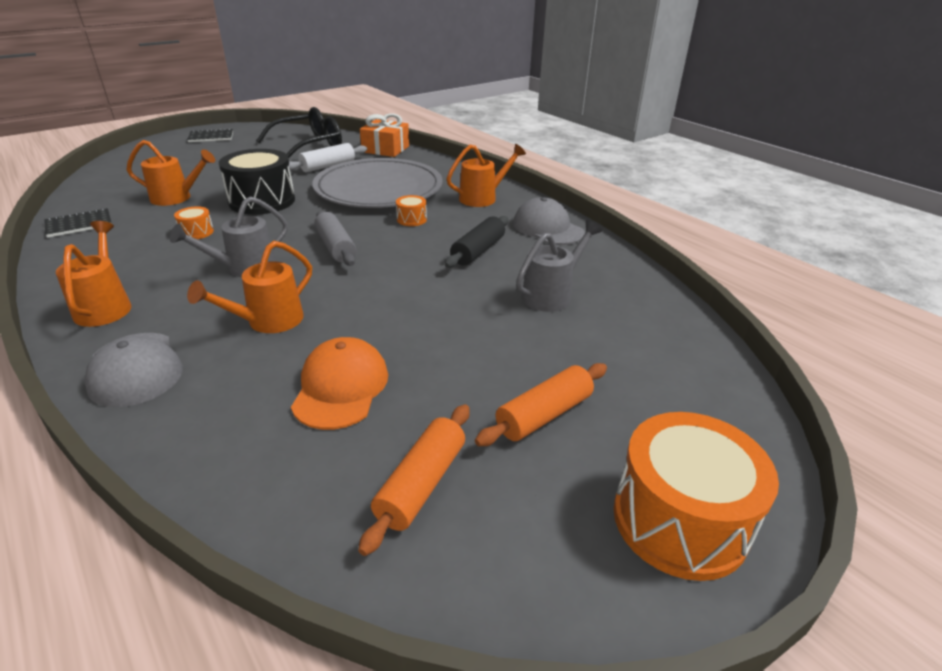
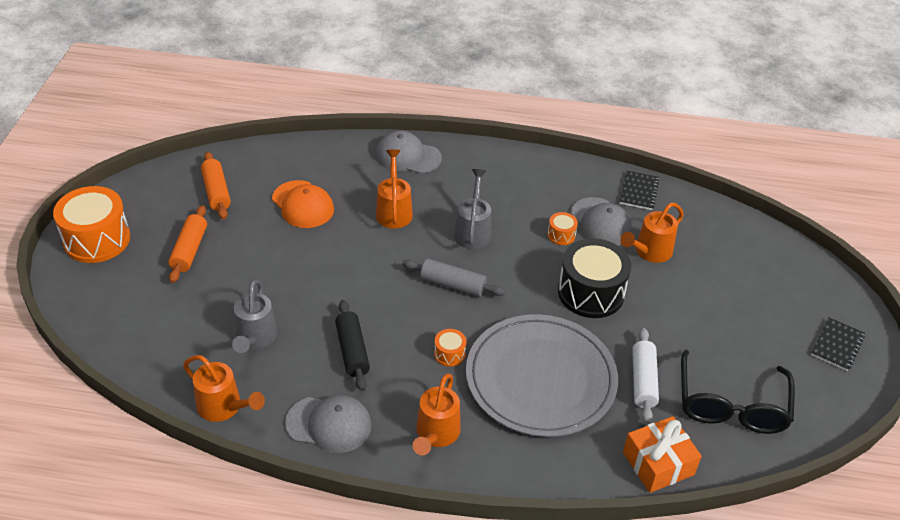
camera: 135 degrees right, 10 degrees up
(105, 306) = (489, 167): orange watering can -> orange watering can (224, 407)
(155, 224) = (601, 223): none -> grey cap

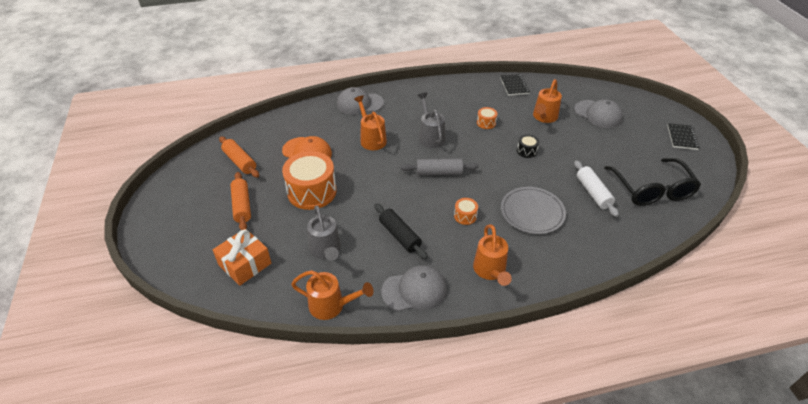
camera: 20 degrees left, 0 degrees up
(97, 239) = (165, 220): orange drum -> orange drum (312, 191)
(540, 378) = (532, 212): grey plate -> grey plate, size x0.60
(591, 293) = (526, 151): black drum -> black drum, size x0.45
(601, 223) = (505, 109): grey cap -> grey cap (598, 114)
(658, 463) = (636, 239): orange gift -> orange gift (245, 264)

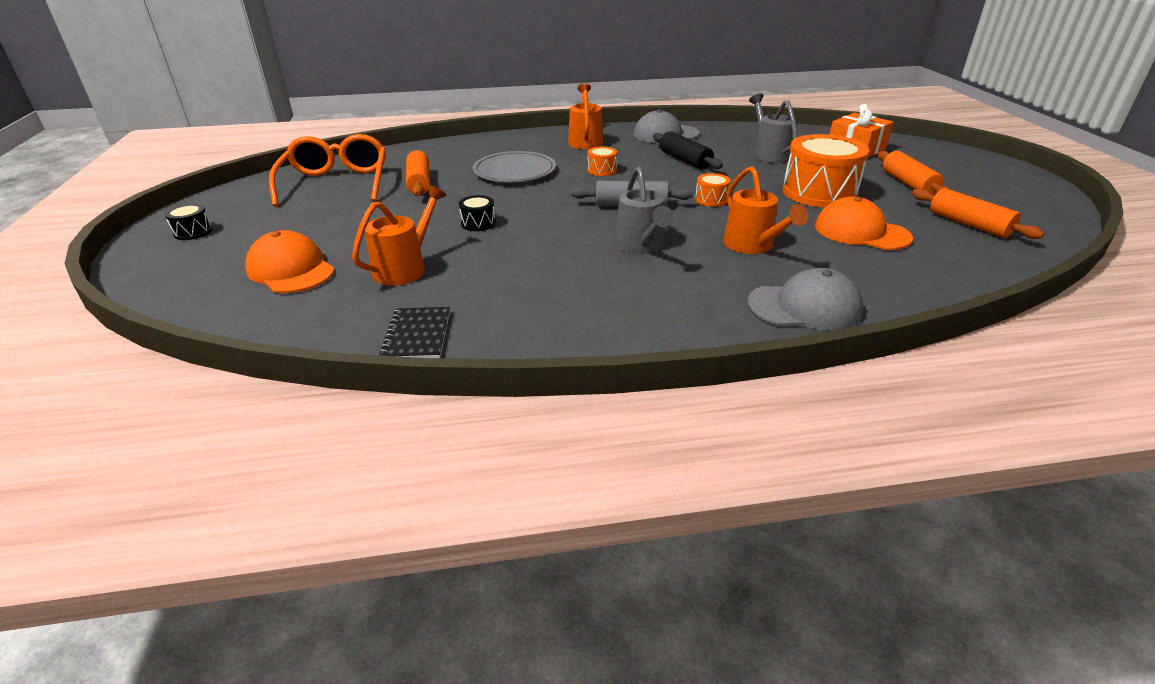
camera: 175 degrees left, 10 degrees down
(332, 306) = (745, 130): orange watering can -> none
(486, 123) = (528, 263): orange drum -> orange drum (711, 199)
(593, 193) = (419, 182): white rolling pin -> orange rolling pin
(598, 114) = (291, 269): grey cap -> orange cap
(652, 190) = (336, 183): black glasses -> orange glasses
(682, 137) = (193, 232): black notebook -> black drum

